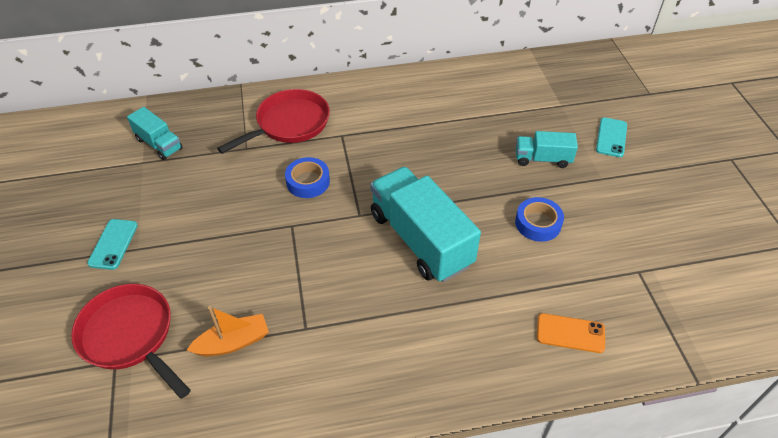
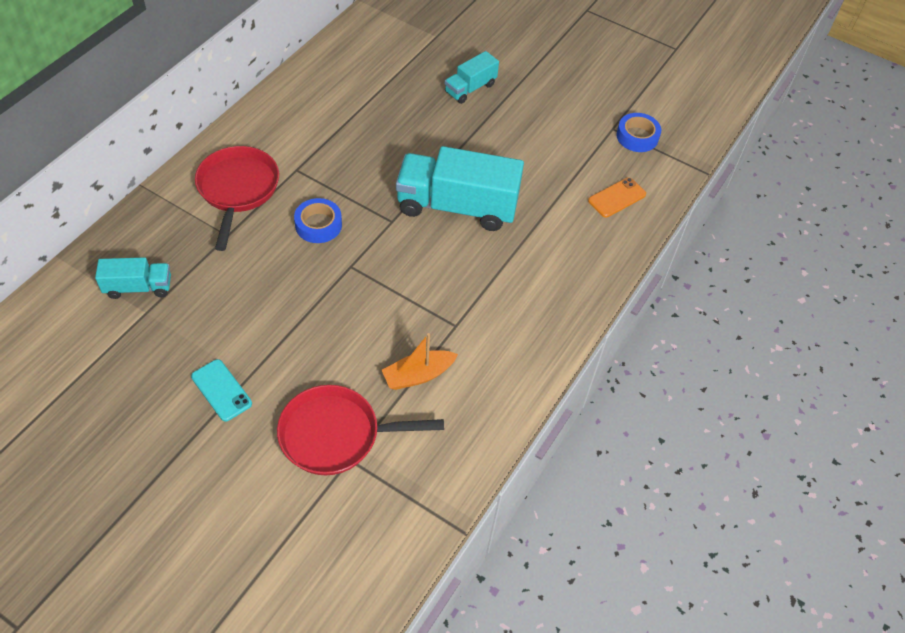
camera: 50 degrees left, 5 degrees up
(233, 342) = (418, 375): orange boat -> orange boat turned 135 degrees counterclockwise
(538, 223) = (519, 139): blue tape -> blue tape (637, 137)
(611, 137) = (498, 41): turquoise phone -> none

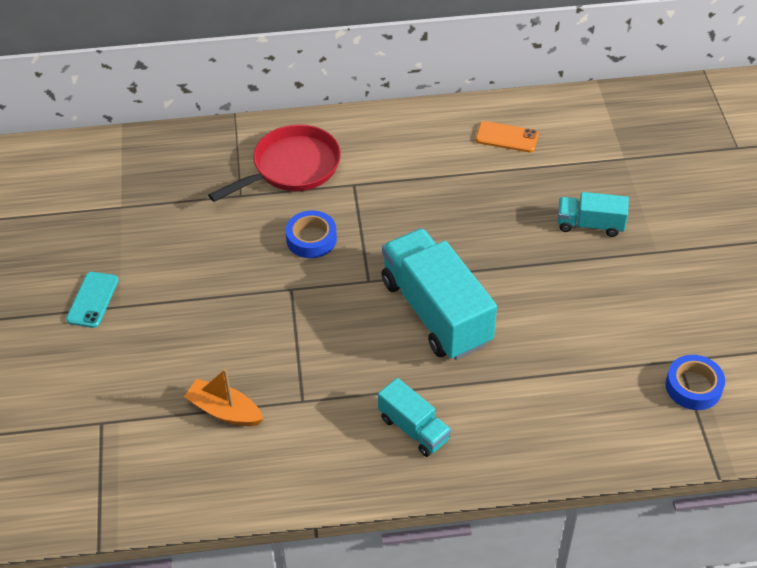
camera: 55 degrees right, 5 degrees down
(138, 287) = (139, 185): turquoise truck -> turquoise truck (414, 429)
(336, 435) = (116, 398): red pan -> none
(617, 198) = (589, 421): orange phone -> orange phone (507, 137)

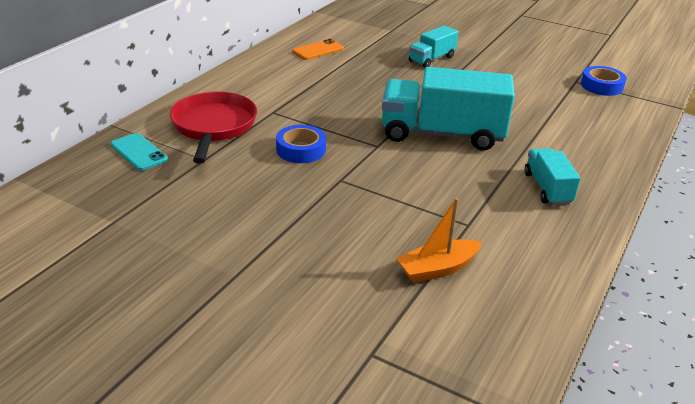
camera: 55 degrees left, 15 degrees down
(93, 300) = (203, 289): turquoise phone -> turquoise phone (139, 152)
(414, 429) = (547, 188): turquoise truck -> turquoise truck turned 90 degrees counterclockwise

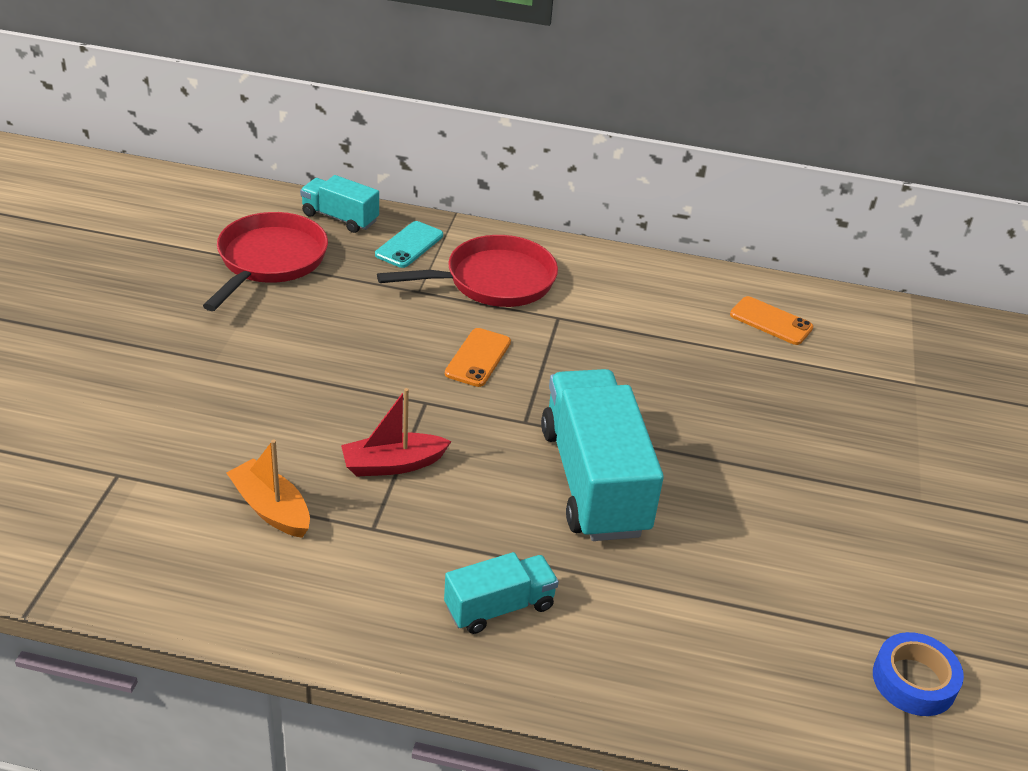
camera: 70 degrees right, 5 degrees up
(104, 225) = (269, 261): none -> red pan
(301, 150) = (478, 358): blue tape -> orange phone
(404, 205) = (393, 464): none -> red boat
(432, 59) = (841, 443): turquoise truck -> turquoise truck (340, 218)

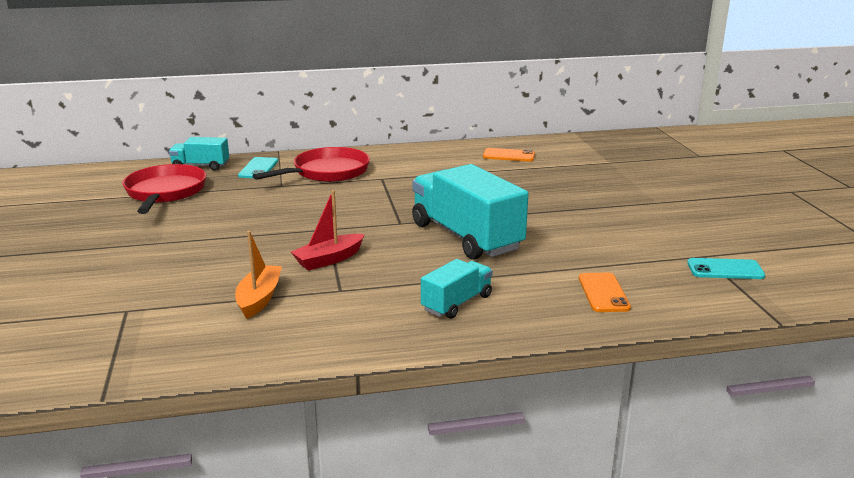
camera: 20 degrees left, 15 degrees down
(271, 509) = (259, 298): orange boat -> orange boat turned 75 degrees clockwise
(478, 358) = (345, 204): orange phone -> orange phone (603, 293)
(914, 681) = (725, 270): blue tape -> turquoise phone

